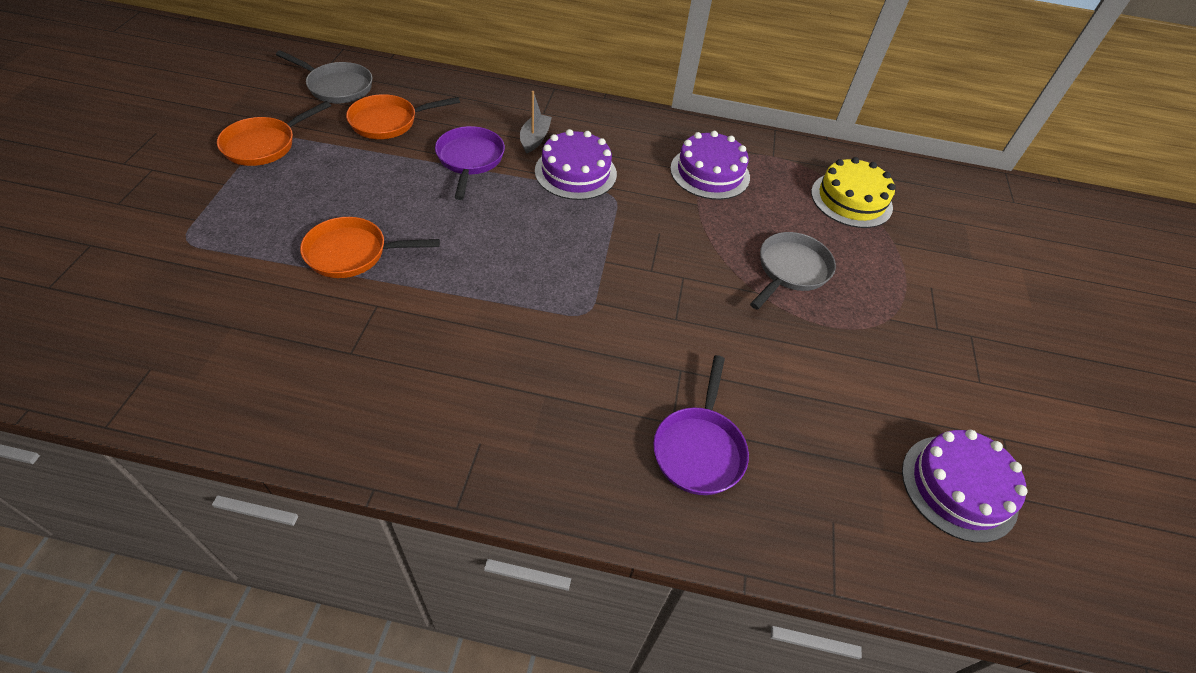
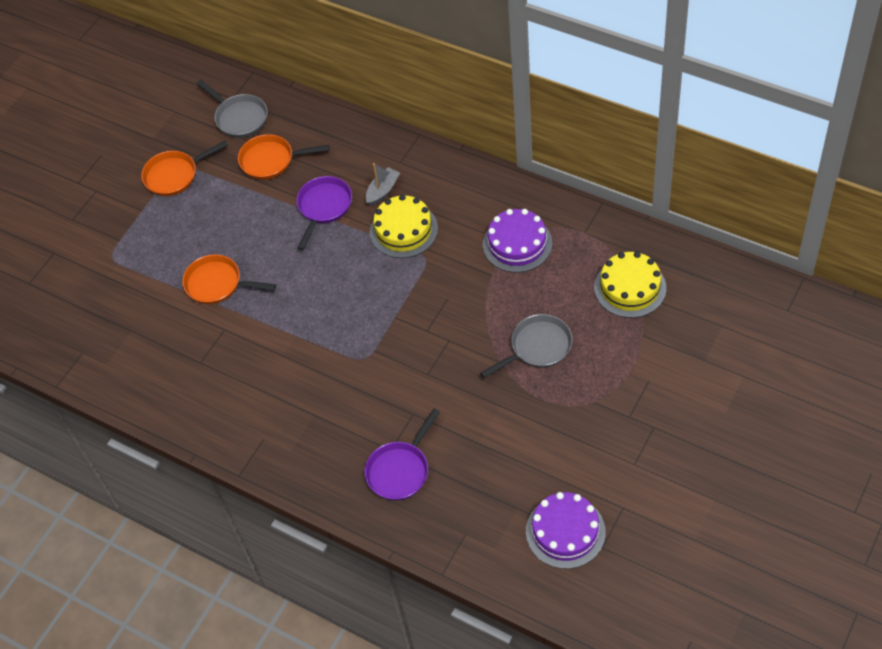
camera: 30 degrees right, 5 degrees up
(575, 172) = (403, 230): purple cake -> yellow cake

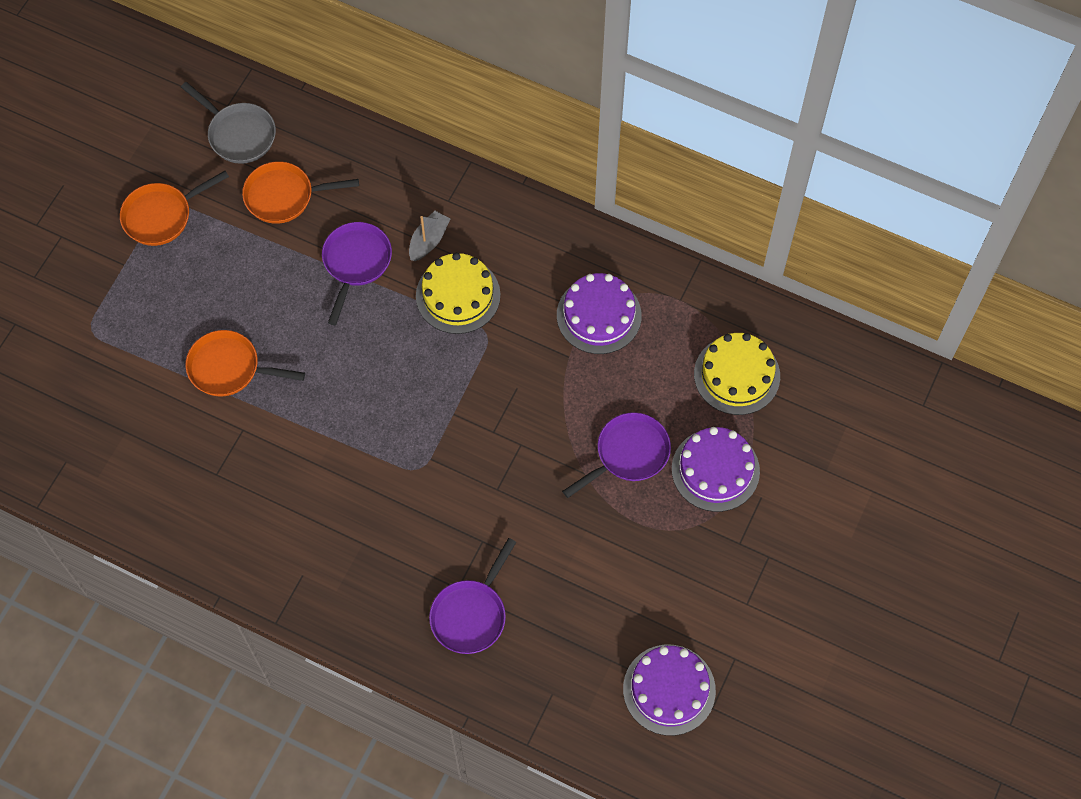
camera: 10 degrees left, 10 degrees up
(537, 347) = (628, 454): grey pan -> purple pan
(610, 359) = (715, 470): none -> purple cake

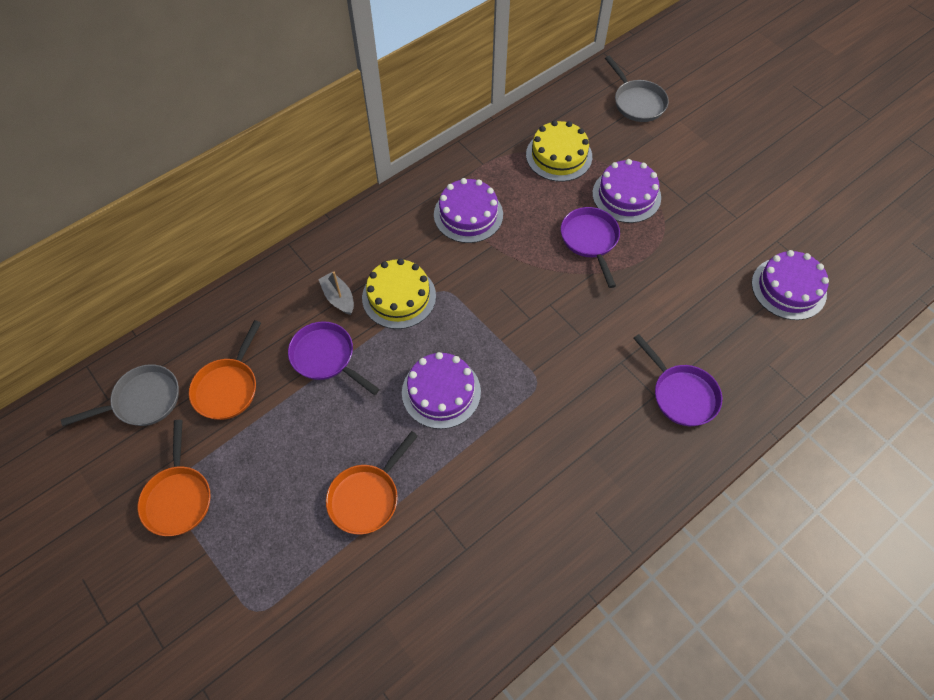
camera: 65 degrees left, 5 degrees down
(366, 383) = (441, 392): none -> purple cake
(875, 432) = (637, 102): none -> grey pan

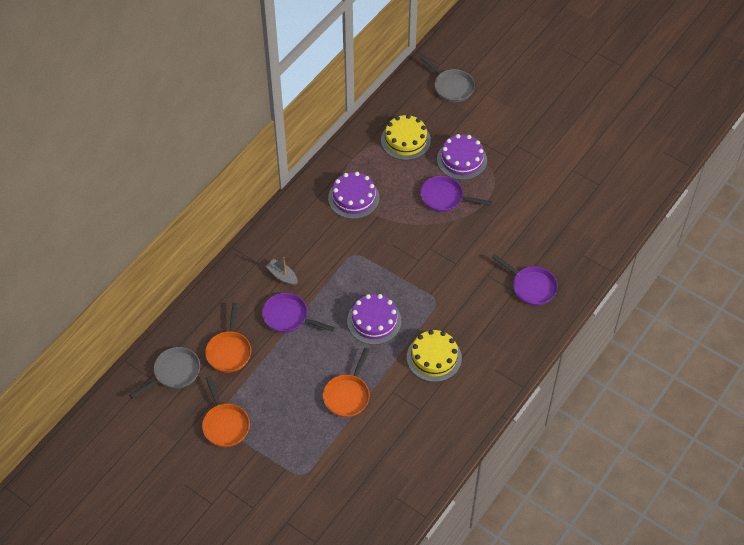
camera: 15 degrees left, 5 degrees down
(399, 297) = (324, 266): yellow cake -> yellow cake (434, 357)
(590, 240) = (445, 197): purple pan -> purple pan turned 45 degrees counterclockwise
(788, 288) = (586, 201): purple cake -> none

